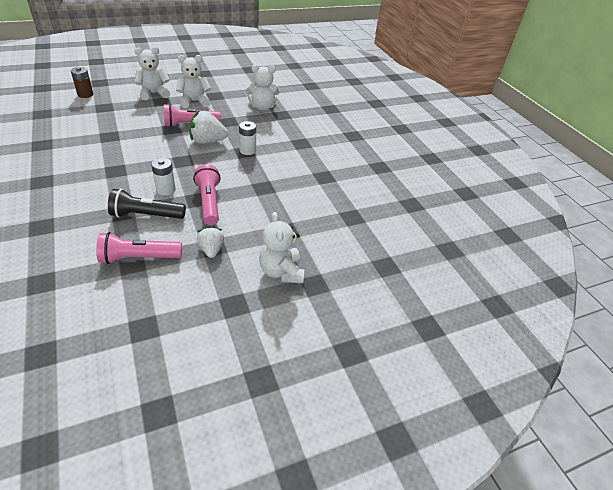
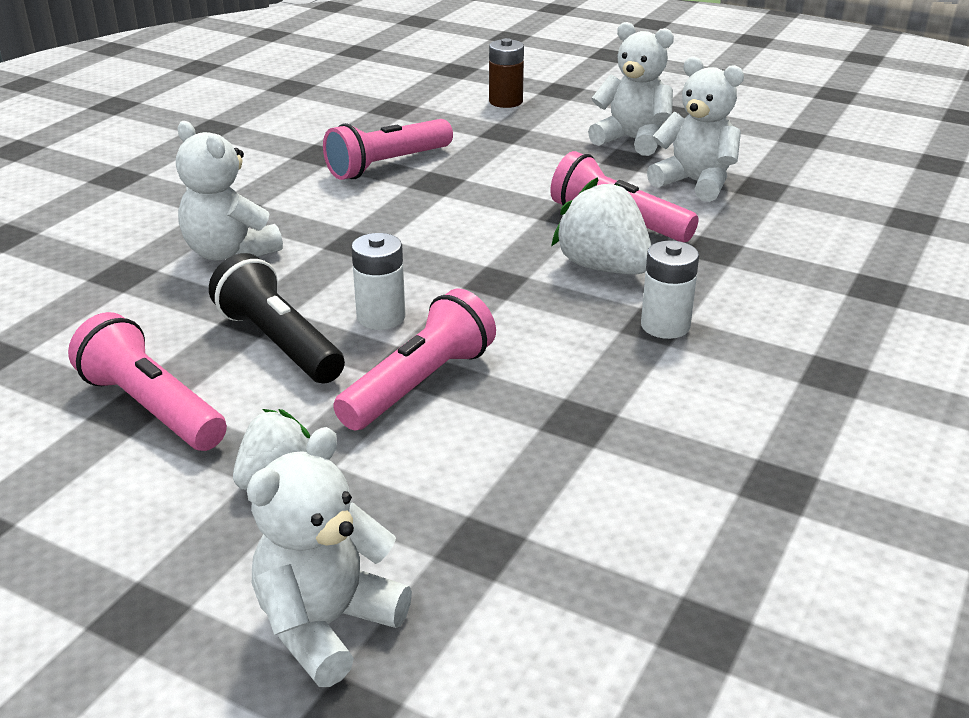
camera: 55 degrees right, 10 degrees down
(79, 137) = (387, 165): none -> pink flashlight
(262, 107) = (849, 252): white teddy bear -> white teddy bear (229, 252)

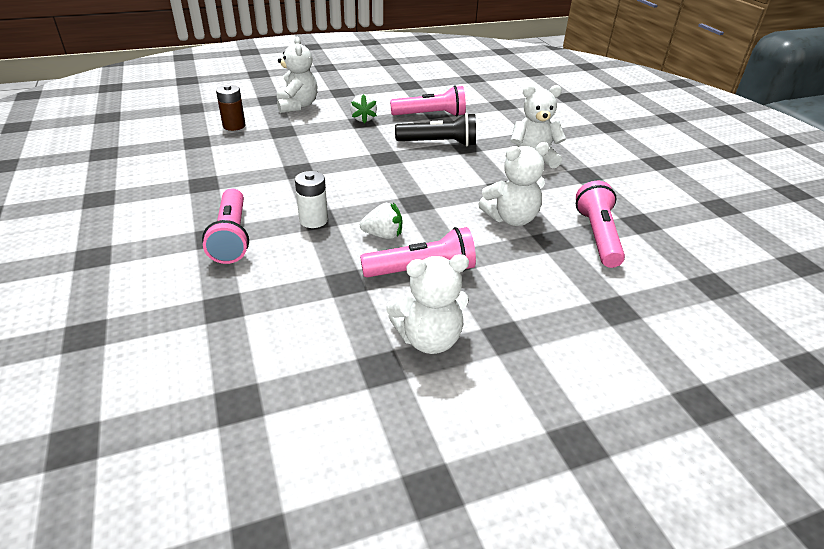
camera: 130 degrees right, 5 degrees up
(381, 317) = (427, 166): white battery -> none
(419, 384) = (370, 154): pink flashlight -> pink flashlight (231, 237)
(505, 102) = (690, 348): brown battery -> brown battery (234, 126)
(603, 267) = (383, 235): white strawberry -> white strawberry, size x0.63
(632, 140) = (537, 363): white teddy bear -> white teddy bear (511, 218)

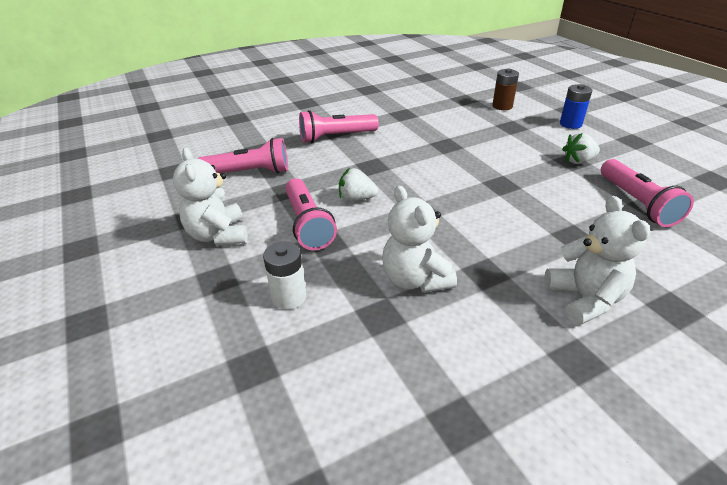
camera: 85 degrees right, 0 degrees up
(297, 106) = (570, 124): white teddy bear -> blue battery
(313, 220) = (368, 163): white battery -> white battery (289, 297)
(383, 235) = (356, 199): white strawberry -> white strawberry turned 105 degrees clockwise
(439, 143) = (563, 215): black flashlight -> none
(597, 236) = (402, 362): pink flashlight -> pink flashlight (249, 172)

